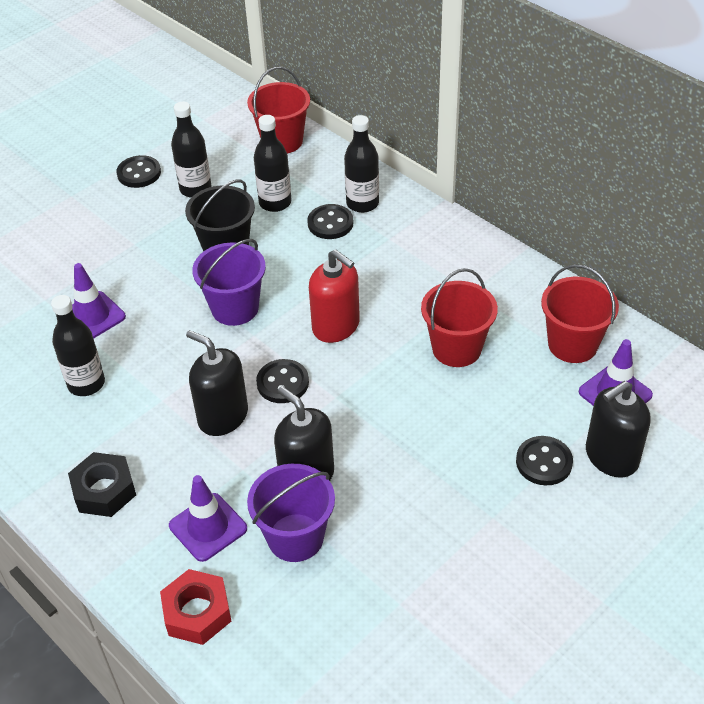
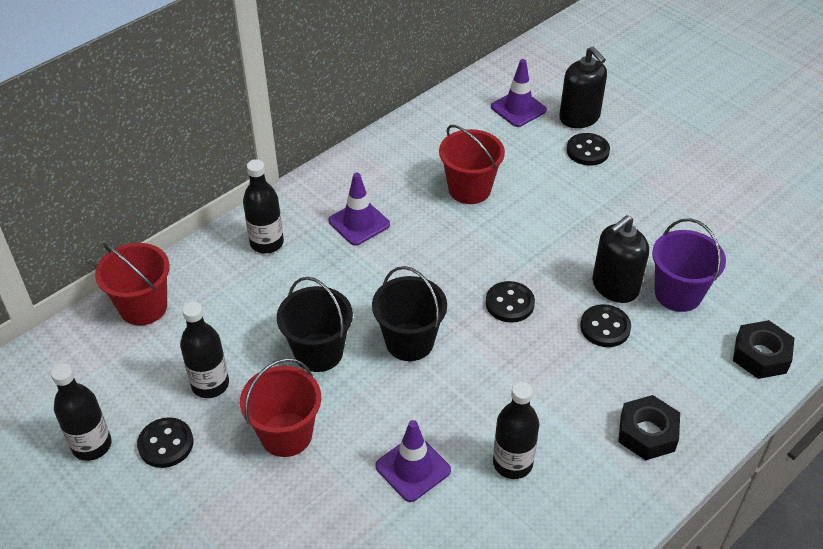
camera: 90 degrees left, 0 degrees up
(197, 612) = (761, 355): red nut -> black nut
(208, 527) = (676, 352): purple traffic cone -> purple traffic cone (359, 223)
(223, 416) = (552, 346): black soap dispenser -> none
(235, 308) = (409, 342): purple bucket -> black bucket
(275, 203) = (250, 312): black bottle -> black bottle (92, 445)
(330, 223) = (293, 268): black button -> black button (605, 327)
(336, 326) = (439, 265): red soap dispenser -> none
(572, 344) = (467, 124): red bucket -> red bucket (286, 434)

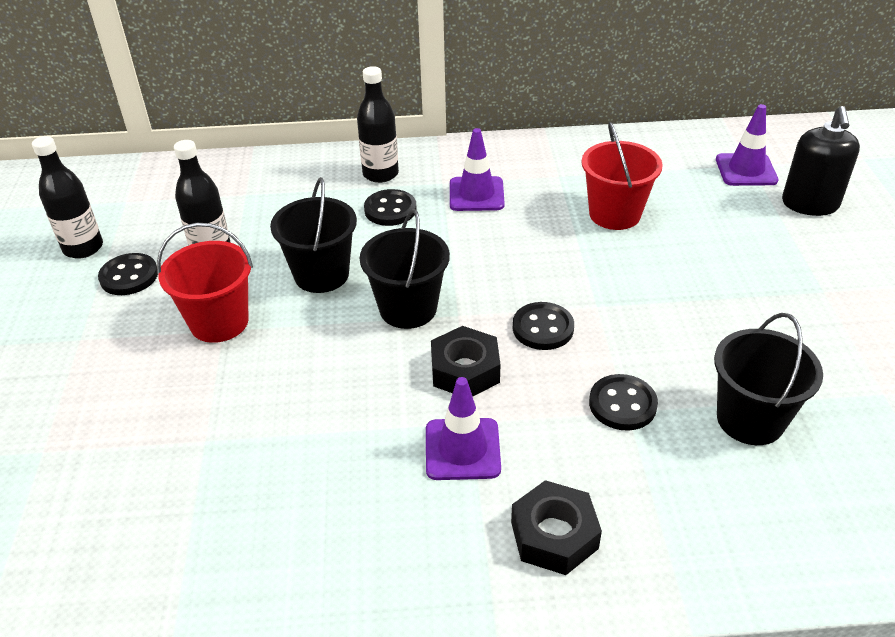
camera: 40 degrees right, 5 degrees down
(143, 307) = (234, 174): red bucket -> none
(413, 468) = (284, 414): purple traffic cone -> purple traffic cone (462, 449)
(512, 463) = (378, 470): black bottle -> none
(587, 151) = (786, 236): black button -> black button (390, 210)
(615, 287) = (678, 373): black soap dispenser -> none
(678, 294) = (750, 419): purple bucket -> black bucket
(761, 355) = (794, 544): black nut -> black nut (465, 370)

